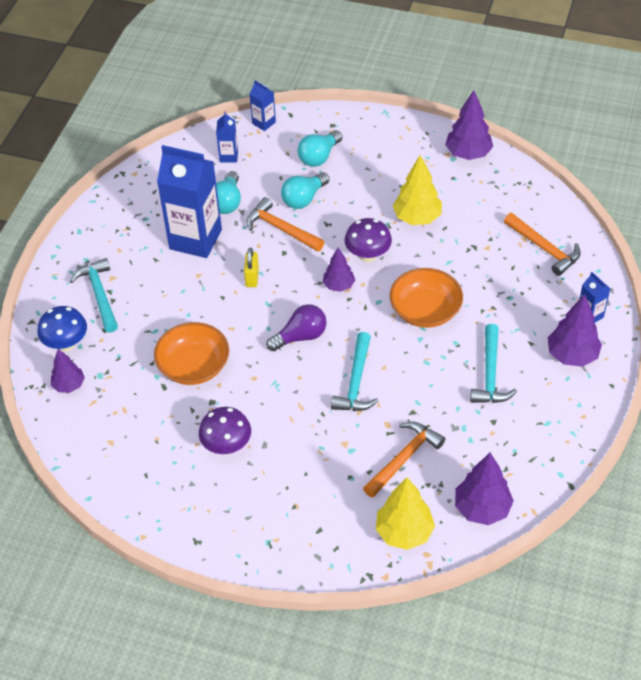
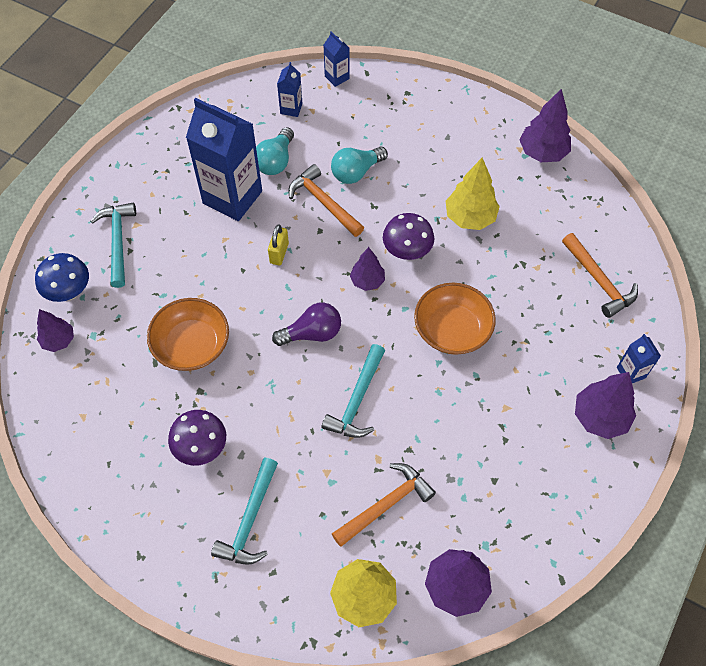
camera: 10 degrees right, 10 degrees up
(319, 157) = (384, 127): turquoise light bulb -> none
(490, 374) = (504, 421): turquoise hammer -> turquoise hammer (250, 520)

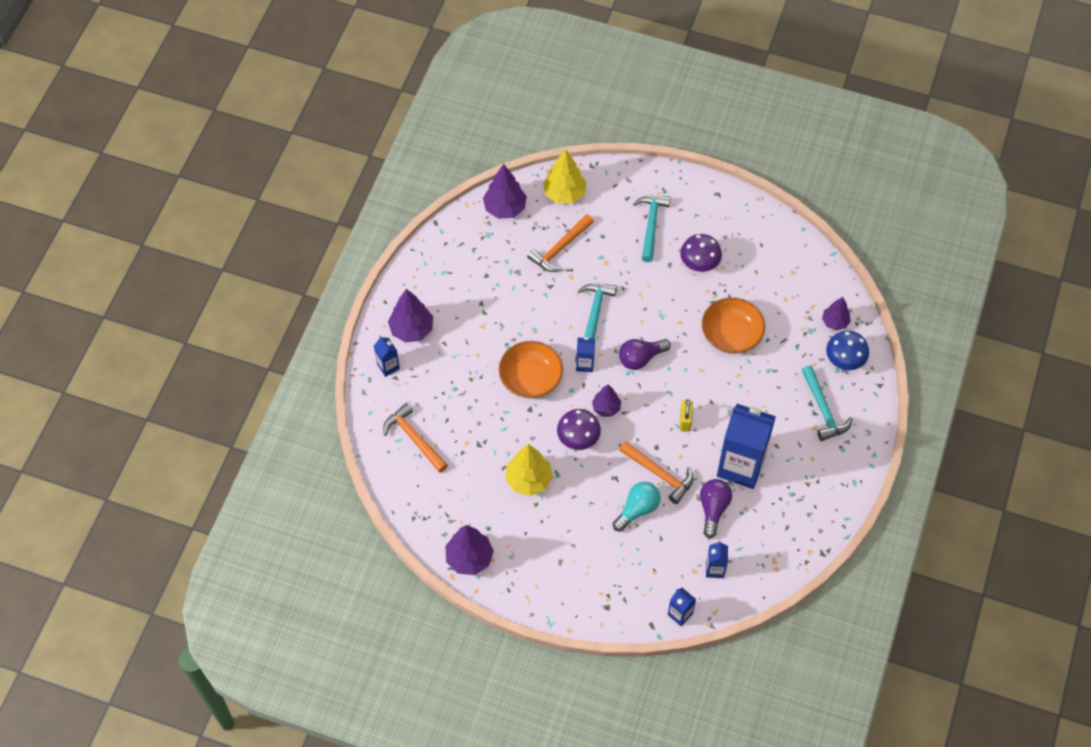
camera: 170 degrees right, 0 degrees up
(275, 161) = (713, 509): turquoise light bulb -> purple light bulb
(382, 337) = (585, 364): none -> blue carton

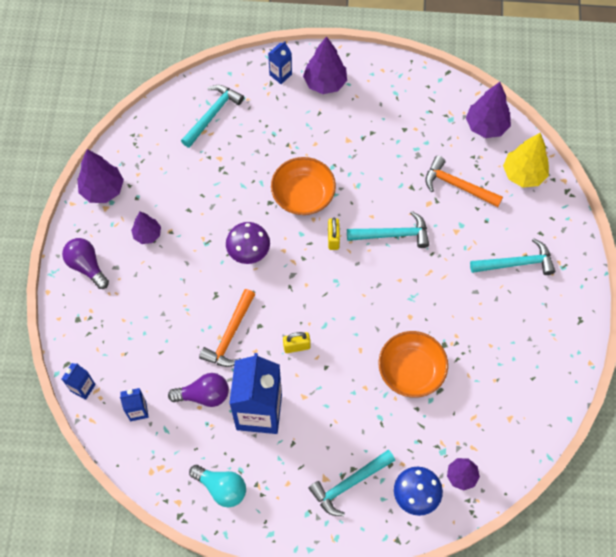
camera: 75 degrees right, 5 degrees up
(414, 438) = (212, 114): orange hammer -> turquoise hammer
(529, 480) = (194, 219): yellow tree -> none
(585, 364) = (333, 239): blue carton -> yellow padlock
(606, 408) = (290, 269): purple tree -> purple tree (147, 234)
(637, 509) = (186, 323): turquoise light bulb -> turquoise light bulb (221, 488)
(641, 358) = (355, 288): purple light bulb -> purple light bulb (87, 266)
(699, 264) = (485, 320): purple mushroom -> none

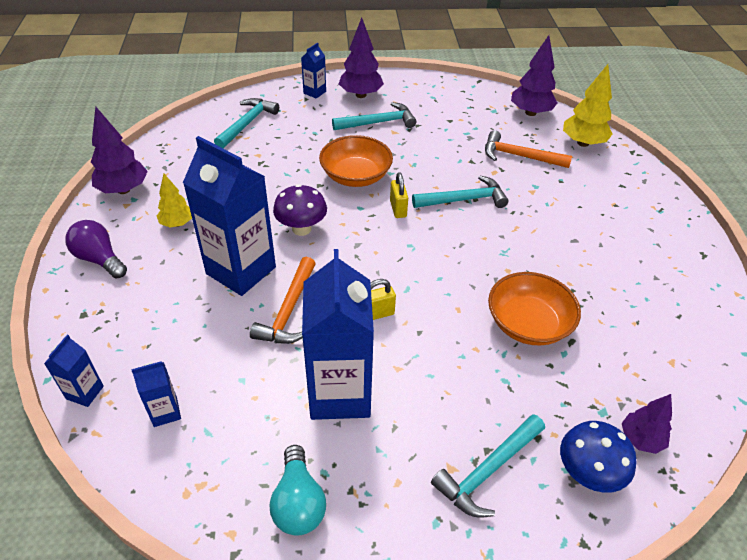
camera: 10 degrees left, 20 degrees down
(147, 234) = (177, 223): purple tree -> yellow tree
(196, 291) = (241, 270): none -> blue carton
(204, 395) = (260, 382): purple light bulb -> none
(221, 488) = (298, 502): turquoise light bulb -> turquoise light bulb turned 60 degrees clockwise
(516, 263) = (608, 212): turquoise hammer -> turquoise hammer (378, 122)

